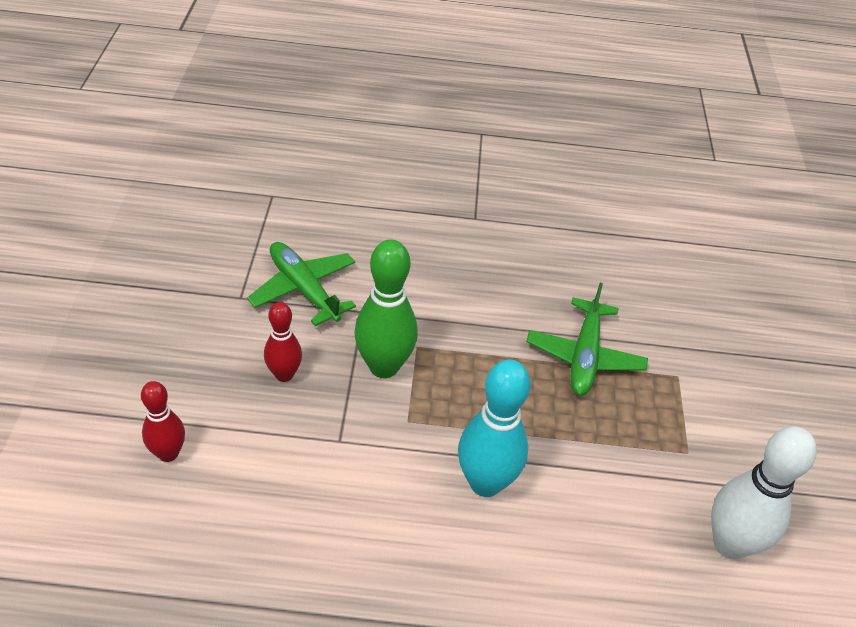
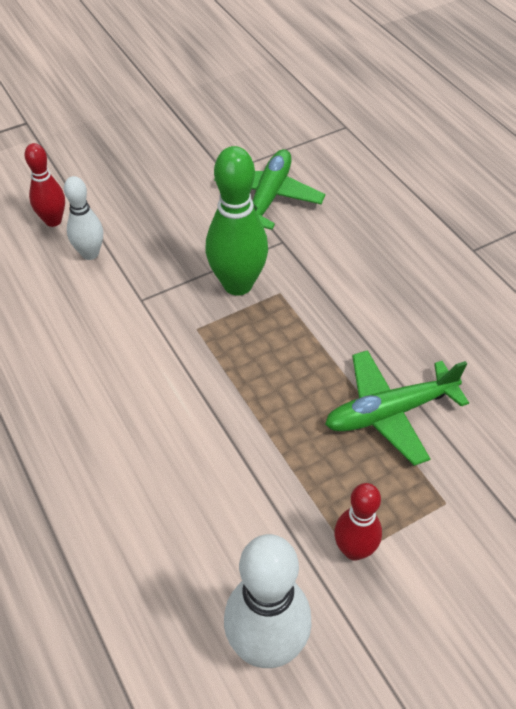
camera: 60 degrees right, 5 degrees up
(244, 447) = (90, 254): none -> white bowling pin
(284, 374) = (174, 235): red bowling pin -> red bowling pin (354, 550)
(485, 483) = (177, 411): turquoise bowling pin -> none

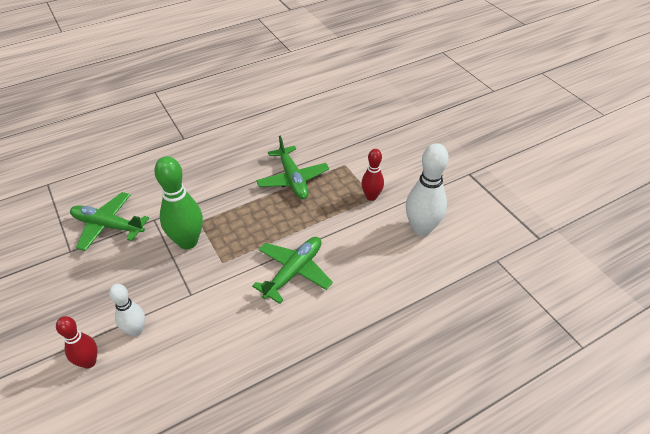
camera: 90 degrees left, 5 degrees down
(171, 421) = (294, 272): none -> green plane

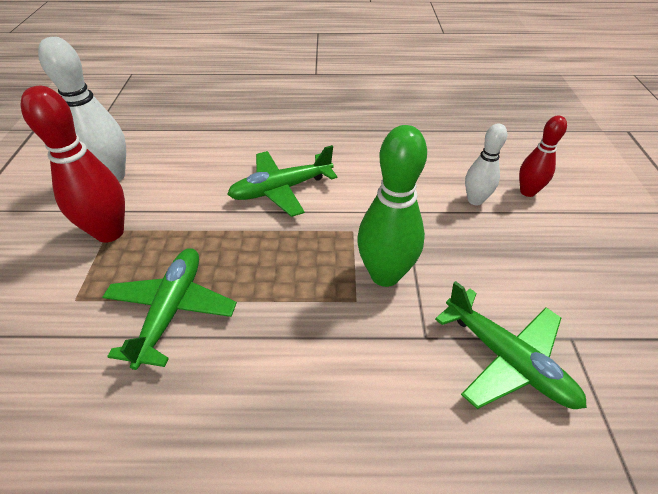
camera: 150 degrees left, 0 degrees up
(371, 197) = (109, 232): red bowling pin -> red bowling pin, size x1.67

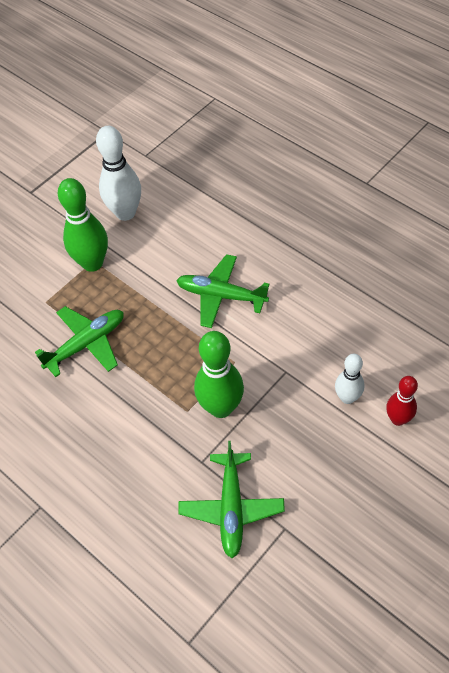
camera: 45 degrees right, 10 degrees up
(109, 232) = (92, 263): red bowling pin -> green bowling pin

